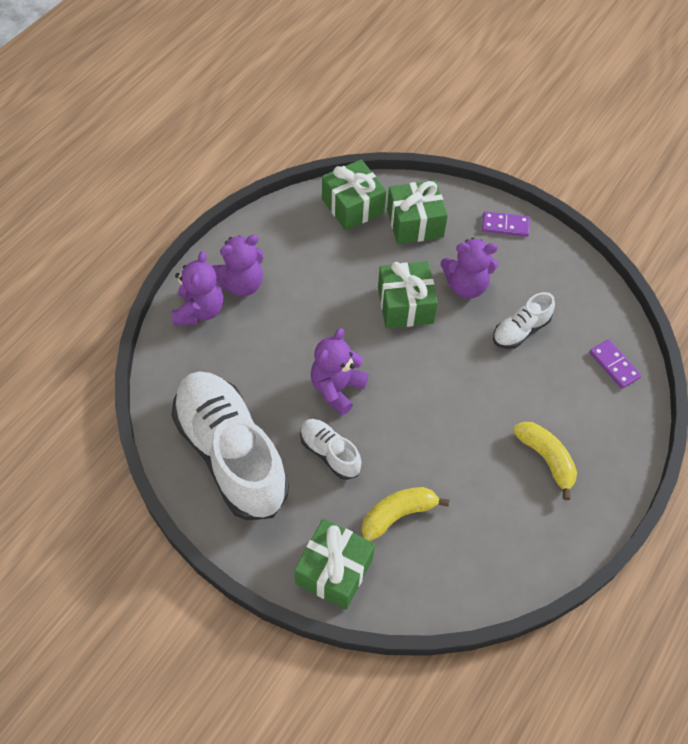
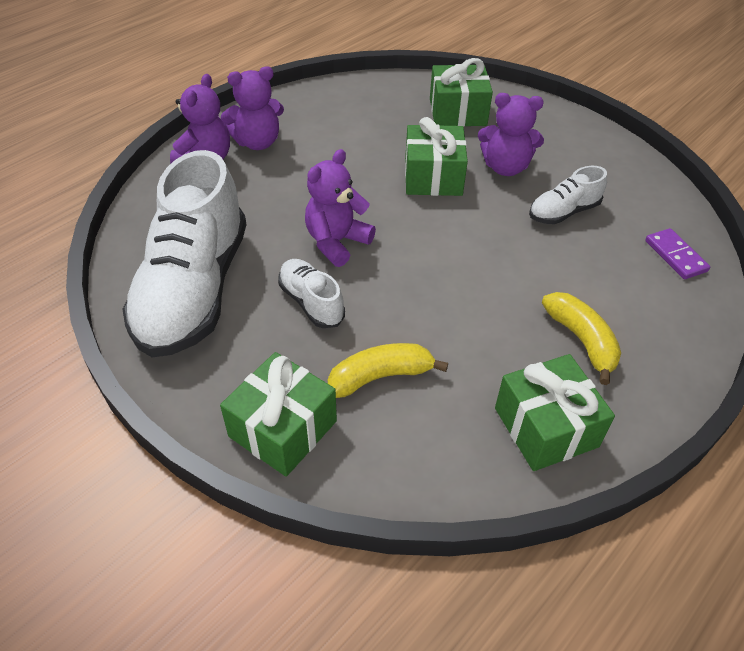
camera: 10 degrees right, 10 degrees down
(231, 454) = (194, 290): white shoe -> white shoe turned 150 degrees counterclockwise
(352, 206) = (394, 93): green gift -> green gift (545, 427)
(505, 225) = (557, 123): purple domino -> none

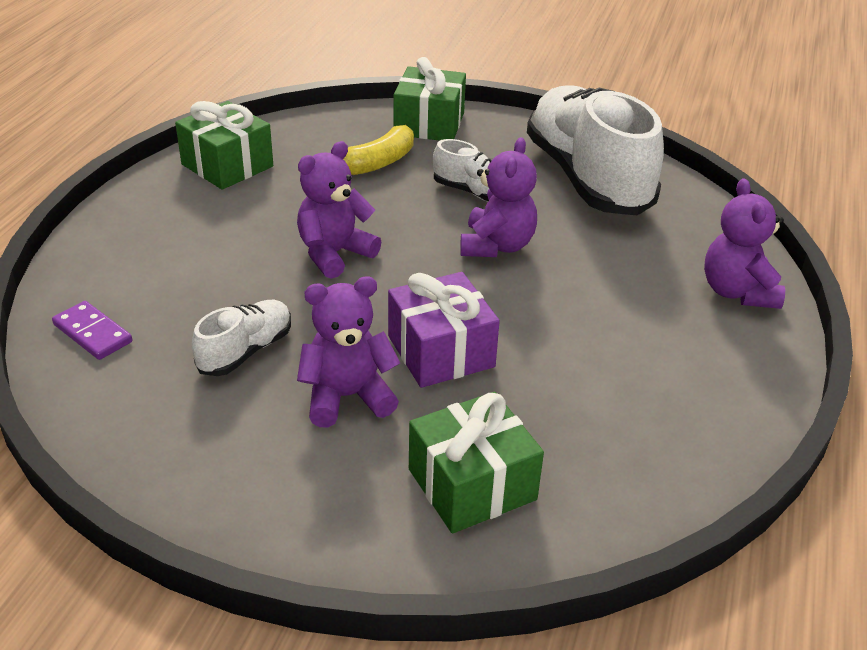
camera: 155 degrees right, 10 degrees down
(257, 142) = (706, 333): purple teddy bear -> purple teddy bear (334, 254)
(433, 177) = (440, 351): green gift -> purple gift
(581, 340) = (204, 226): yellow banana -> none

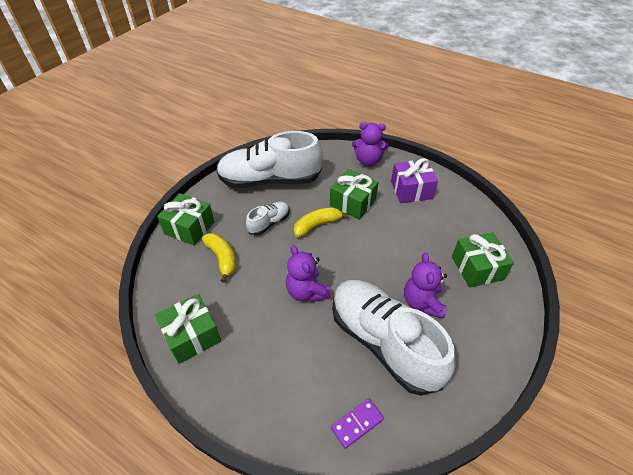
camera: 75 degrees left, 10 degrees up
(246, 351) = (383, 342): white shoe -> white shoe, size x2.20
(440, 351) = (393, 262): purple gift -> purple gift (411, 190)
(497, 246) = (317, 225): purple teddy bear -> yellow banana
(584, 283) = (352, 202): none -> green gift

